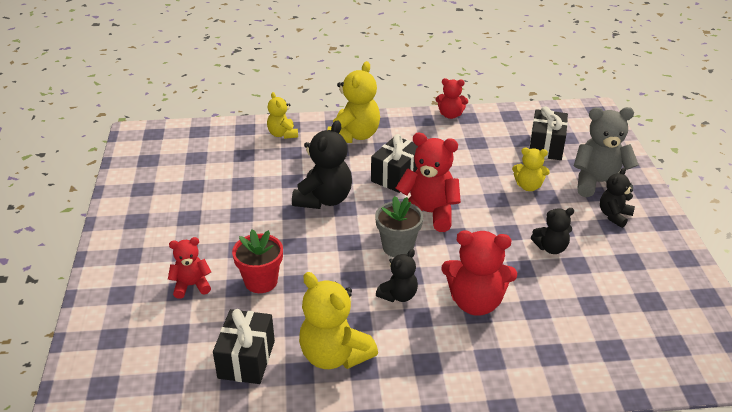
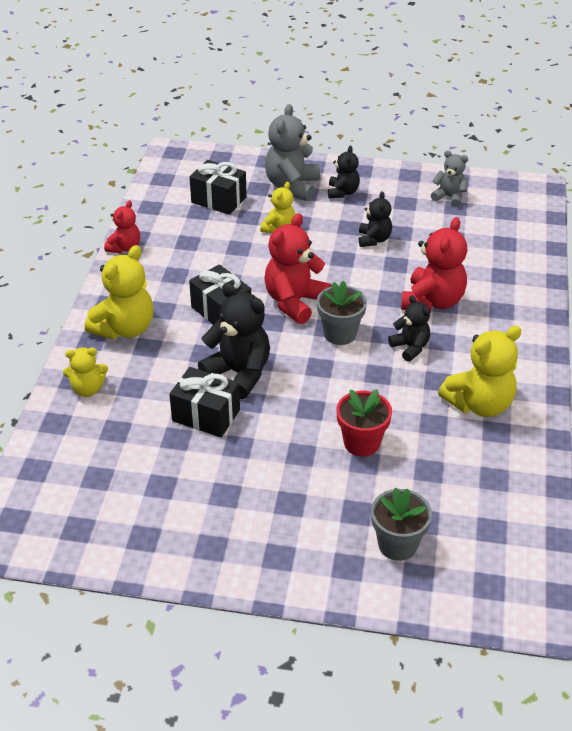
camera: 75 degrees left, 5 degrees up
(146, 320) = (397, 544): none -> grey flower pot
(191, 285) = (351, 501): red teddy bear -> none
(246, 359) = (472, 467): black gift -> black gift (206, 415)
(354, 135) = (125, 328): yellow teddy bear -> yellow teddy bear turned 90 degrees clockwise
(614, 216) = (342, 192): black teddy bear -> black teddy bear turned 135 degrees counterclockwise
(666, 293) = (449, 197): none -> grey teddy bear

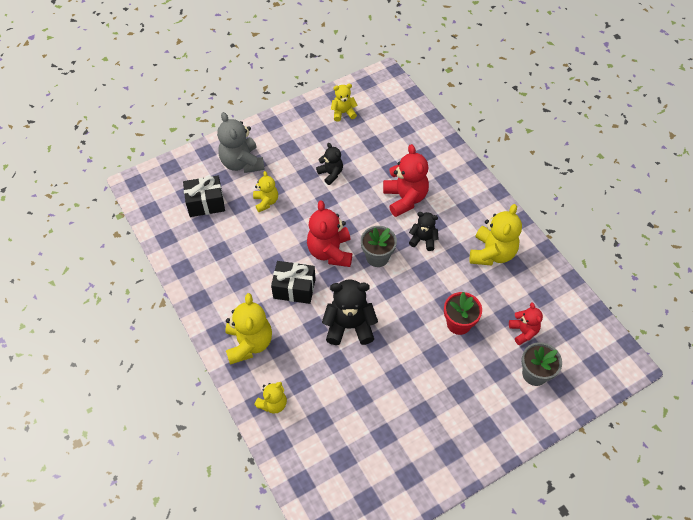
camera: 40 degrees left, 15 degrees up
(124, 247) = (183, 282): red teddy bear -> red teddy bear (523, 331)
(206, 415) = (360, 369): black gift -> none
(342, 192) = (277, 148): black teddy bear -> none
(449, 197) = (343, 113): grey teddy bear -> yellow teddy bear

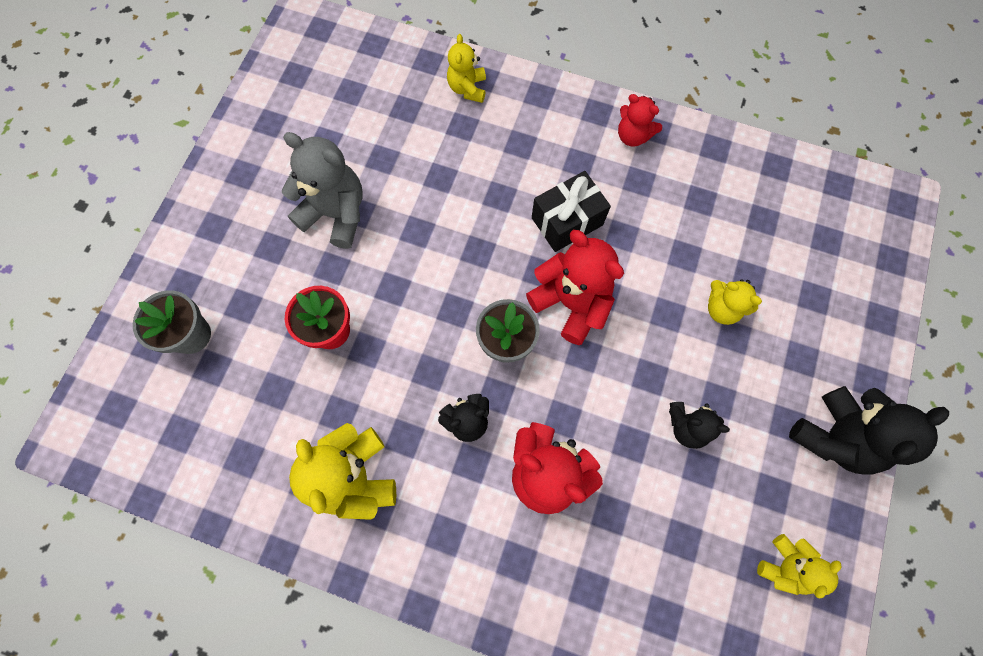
camera: 140 degrees right, 15 degrees up
(206, 203) = (789, 245): black gift -> none
(242, 163) = (818, 342): grey teddy bear -> grey teddy bear (336, 214)
(249, 343) = (553, 125): yellow teddy bear -> none
(349, 326) = (461, 226): black teddy bear -> black teddy bear (834, 436)
(523, 331) = (238, 383): red teddy bear -> red teddy bear (632, 136)

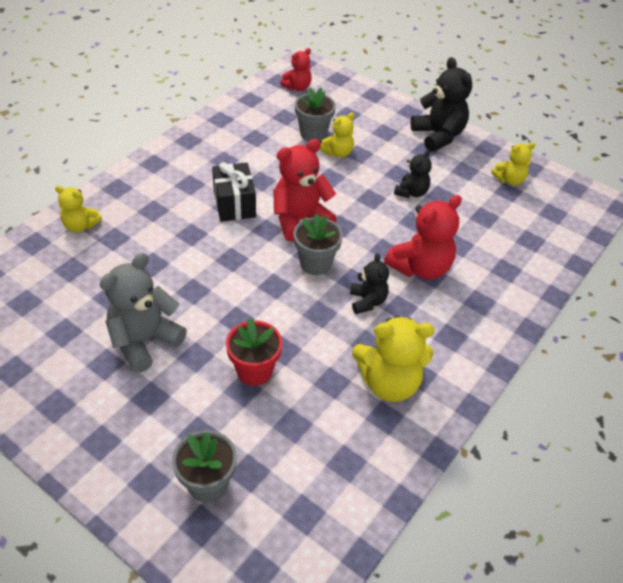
camera: 75 degrees left, 25 degrees down
(632, 136) = (186, 152): red teddy bear -> red teddy bear (297, 87)
(746, 266) = (313, 134): none -> grey flower pot
(784, 566) = (509, 180): yellow teddy bear -> yellow teddy bear turned 105 degrees clockwise

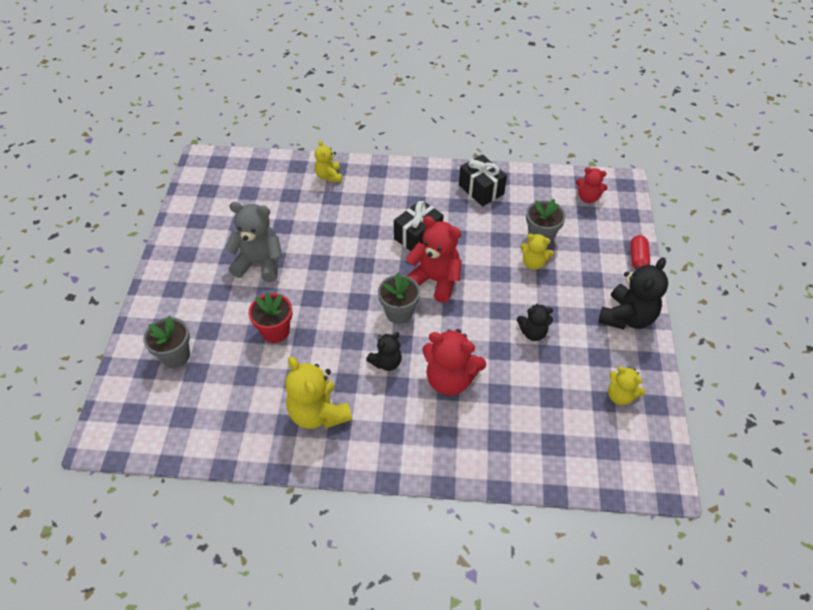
camera: 60 degrees right, 5 degrees up
(221, 137) = (481, 189): none -> black gift
(386, 99) = (637, 258): none -> red capsule

